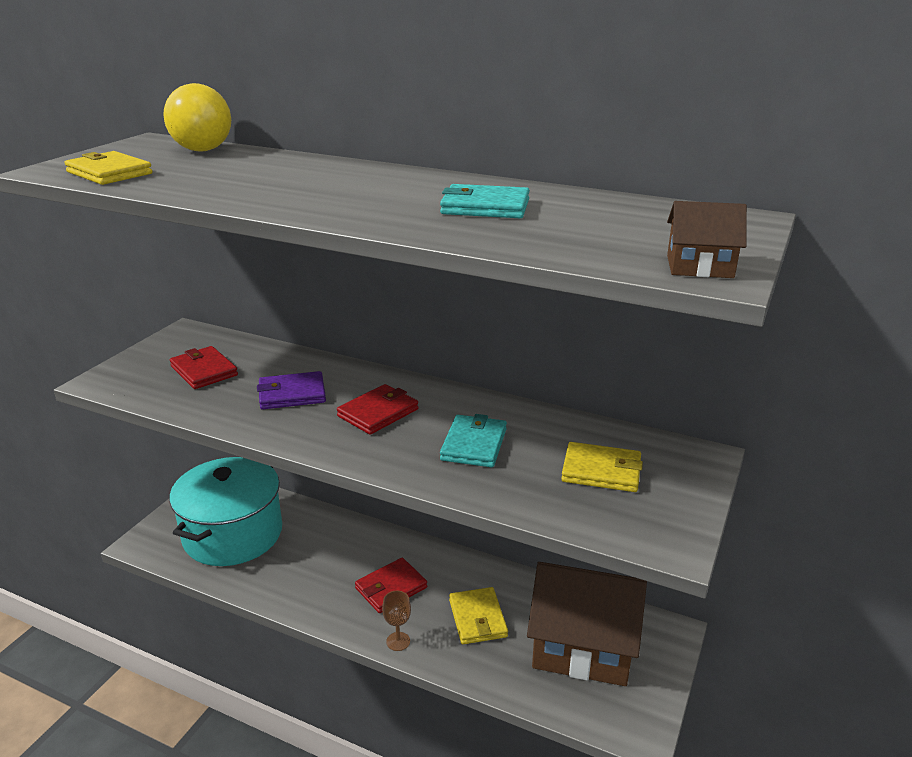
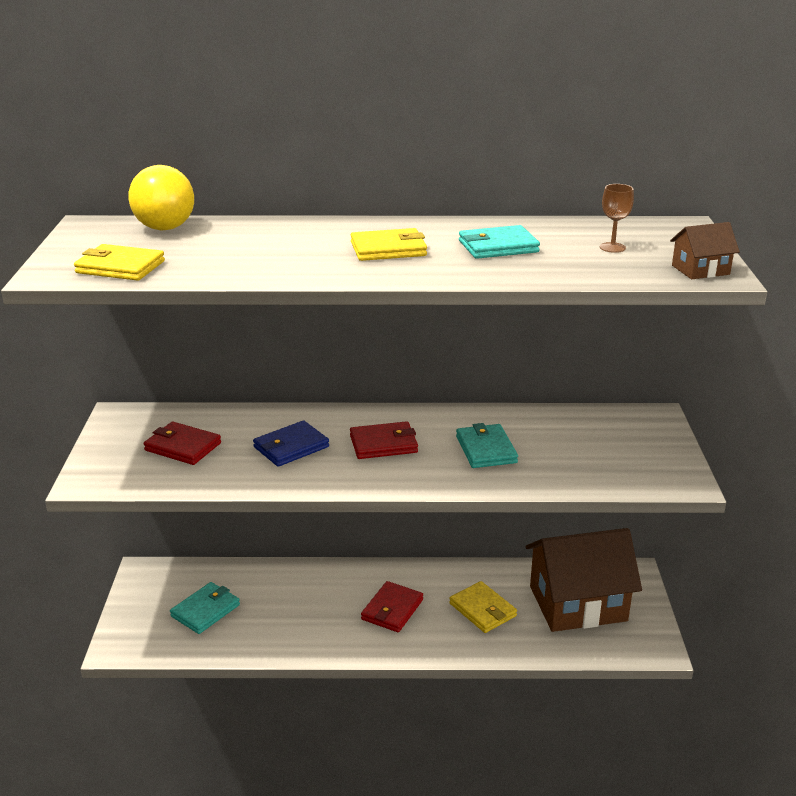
camera: 25 degrees left, 0 degrees up
(233, 534) = (205, 610): turquoise pot -> turquoise wallet
(292, 394) = (291, 447): purple wallet -> blue wallet
(378, 413) = (383, 444): red wallet -> red wallet turned 60 degrees clockwise
(398, 641) = (431, 648): brown goblet -> brown goblet (612, 247)
(601, 471) = (597, 444): yellow wallet -> yellow wallet (388, 249)

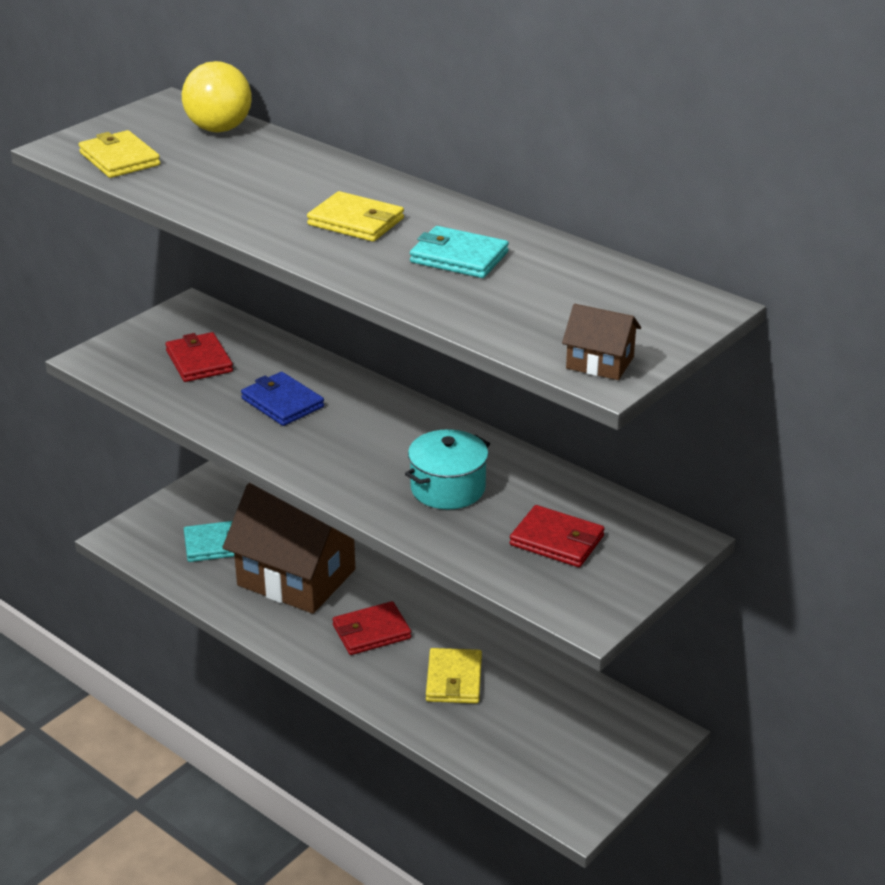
camera: 40 degrees right, 5 degrees up
(291, 447) = (282, 403): blue wallet -> blue wallet turned 45 degrees clockwise
(383, 444) = (364, 438): red wallet -> red wallet (557, 540)
(486, 449) = (448, 488): turquoise wallet -> turquoise pot
(578, 603) = (556, 728): brown house -> brown house (296, 577)
(612, 247) = (567, 302): brown goblet -> none

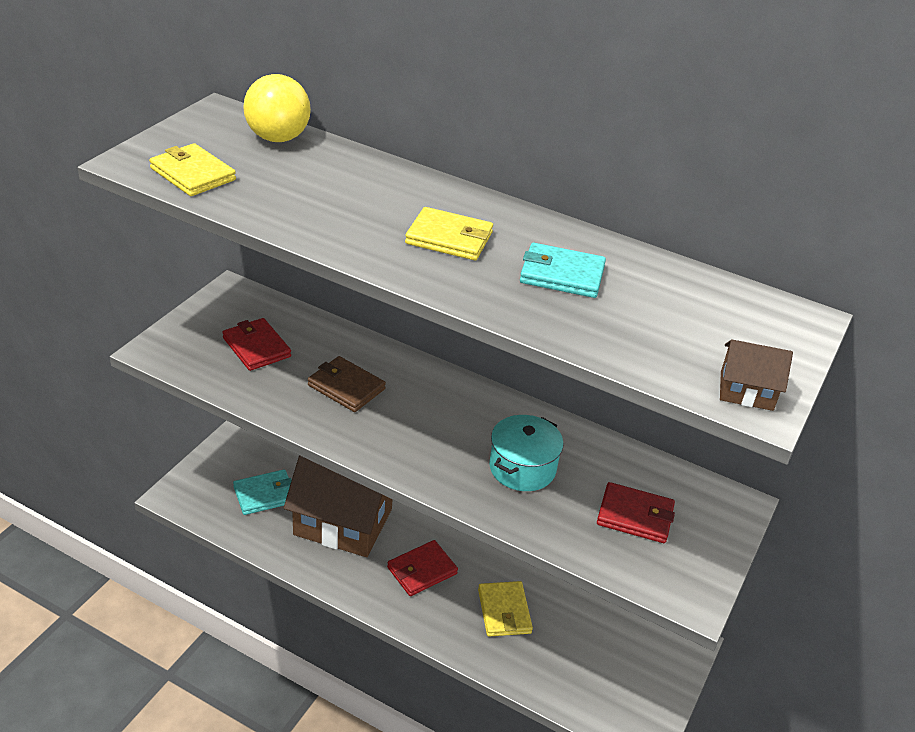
camera: 15 degrees left, 5 degrees up
(282, 403) = (346, 387): blue wallet -> brown wallet

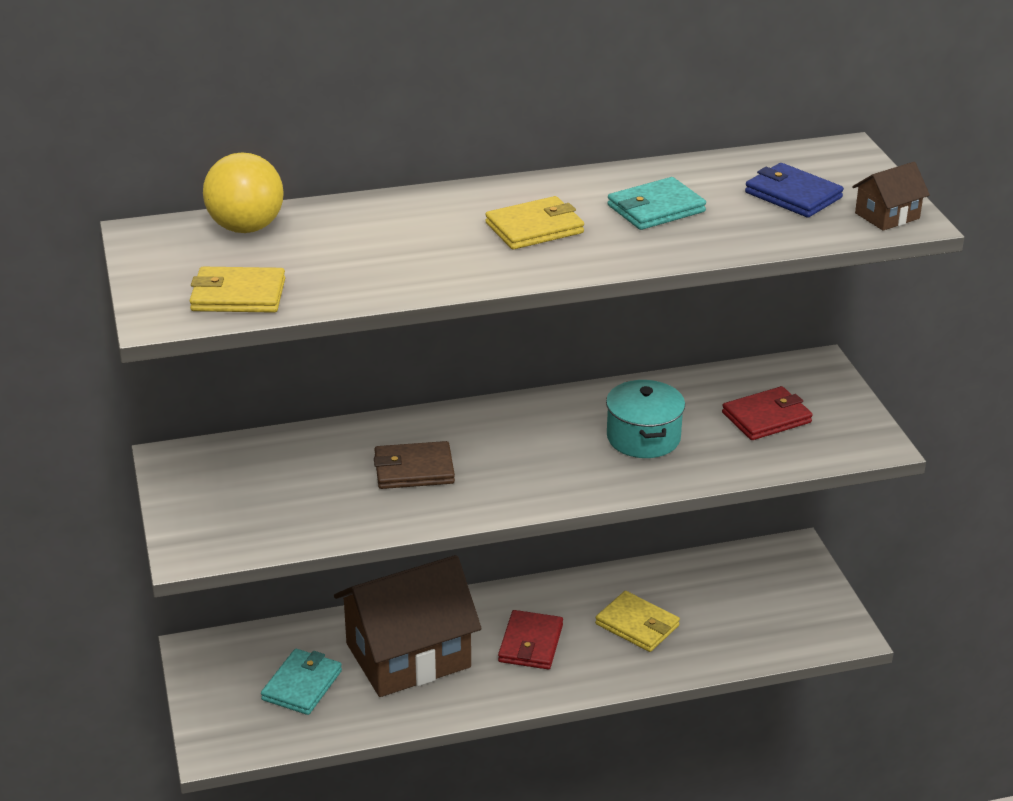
camera: 40 degrees left, 5 degrees down
(256, 347) = (281, 489): red wallet -> none
(692, 327) = (793, 195): none -> blue wallet

